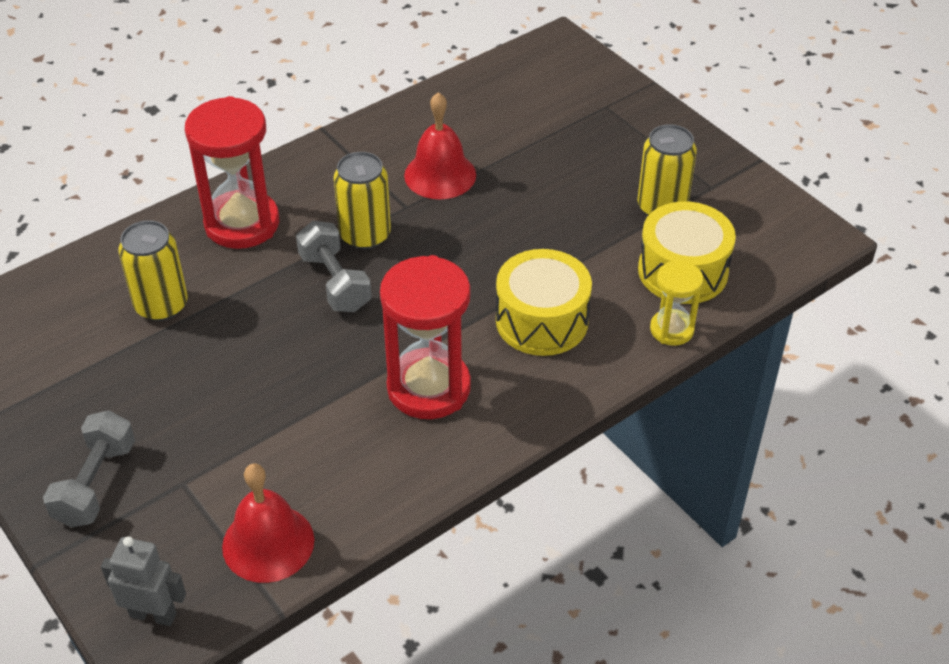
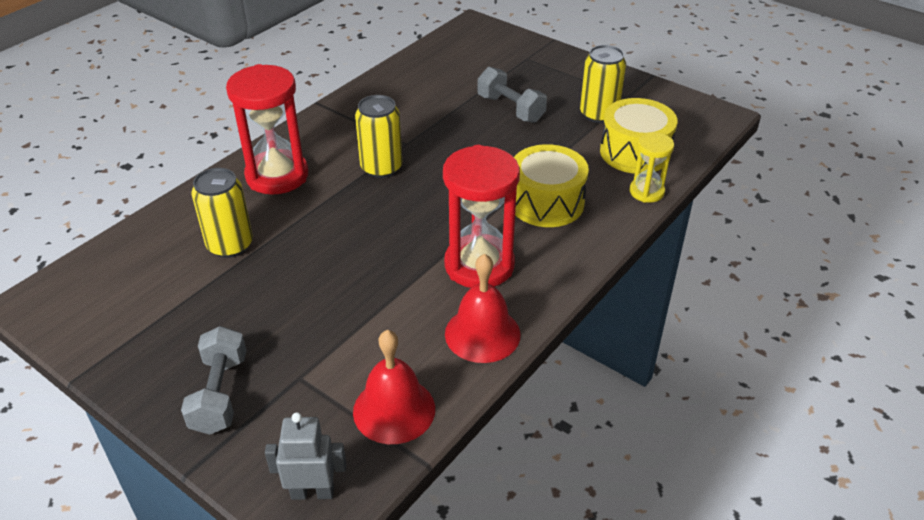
camera: 15 degrees left, 5 degrees down
(335, 282) = (370, 204): grey dumbbell -> grey dumbbell (510, 109)
(440, 175) = (423, 119): red bell -> red bell (482, 334)

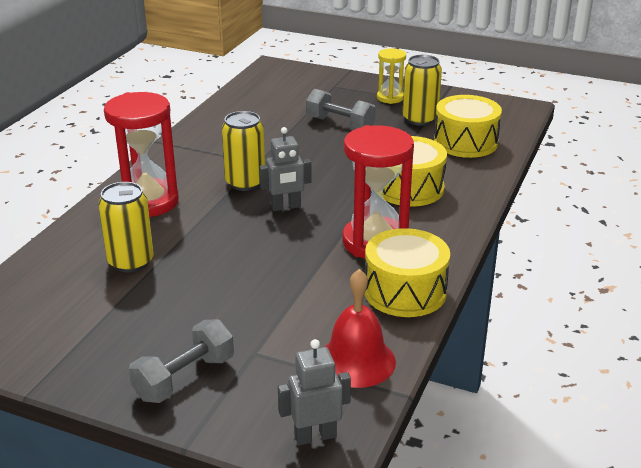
camera: 15 degrees left, 10 degrees down
(220, 394) = (184, 378): grey dumbbell -> grey dumbbell turned 60 degrees clockwise
(408, 205) = (286, 207): none -> grey robot
(482, 334) = (405, 291): red bell -> yellow drum
(646, 192) = (490, 169): yellow hourglass -> yellow hourglass (390, 98)

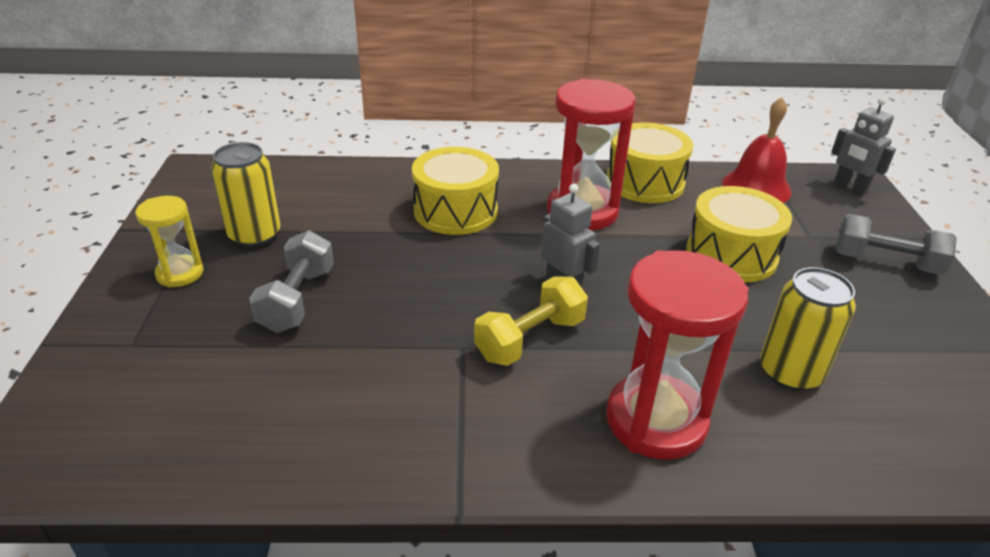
camera: 115 degrees left, 5 degrees up
(245, 182) = (530, 339): yellow can -> yellow dumbbell
(465, 142) = (315, 193): yellow drum -> yellow drum (731, 254)

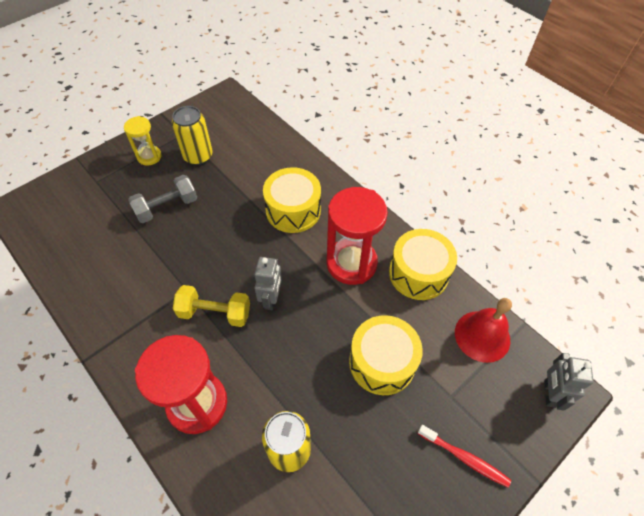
camera: 50 degrees right, 20 degrees up
(885, 262) = (464, 458): grey dumbbell -> red toothbrush

